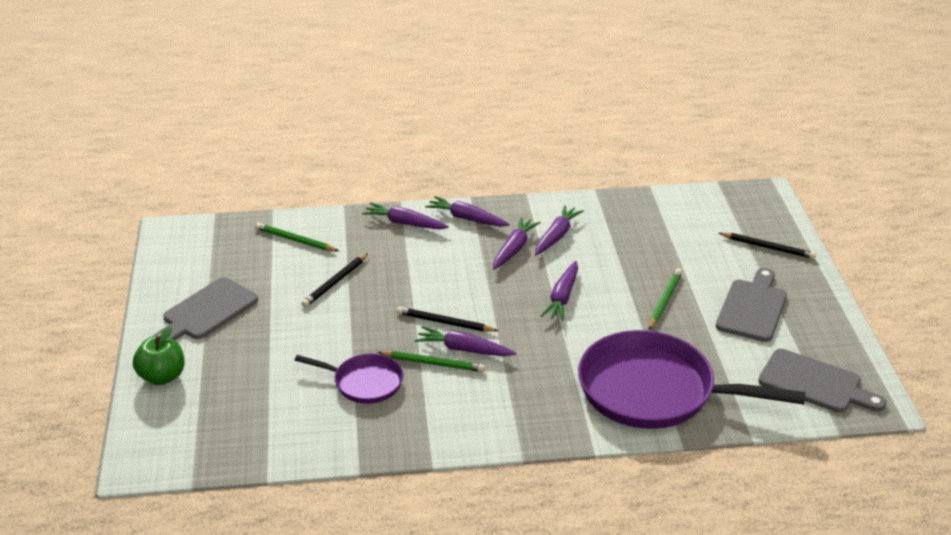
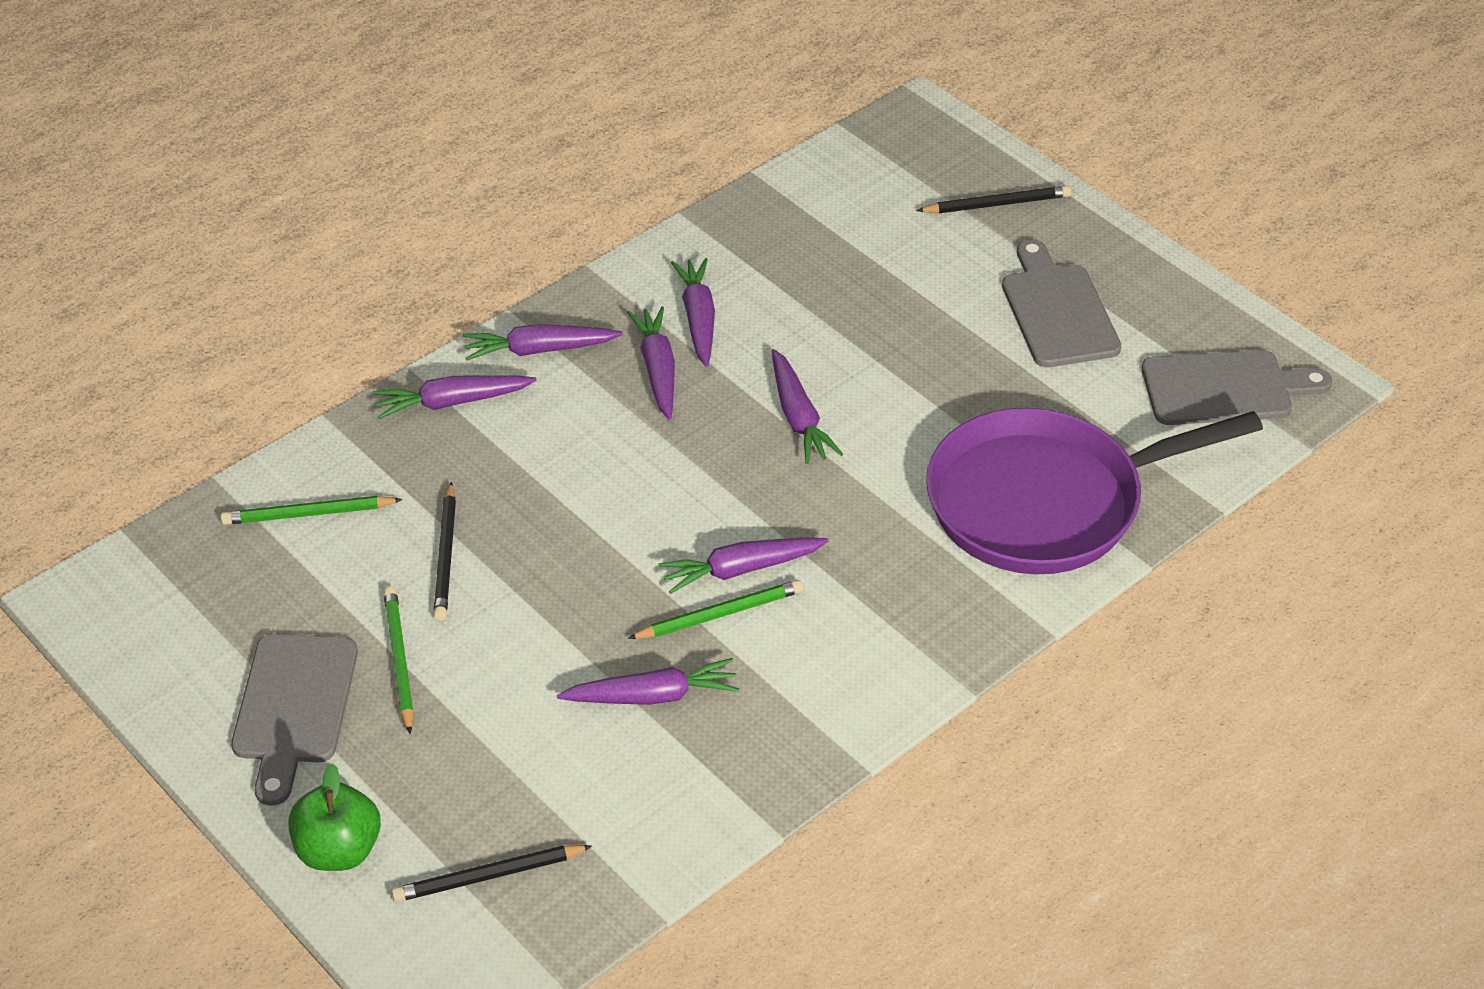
camera: 35 degrees left, 10 degrees up
(364, 382) = (653, 696): purple pan -> purple carrot
(445, 322) = (674, 540): black pencil -> black pencil (489, 876)
(664, 301) = (938, 355): green pencil -> green pencil (399, 661)

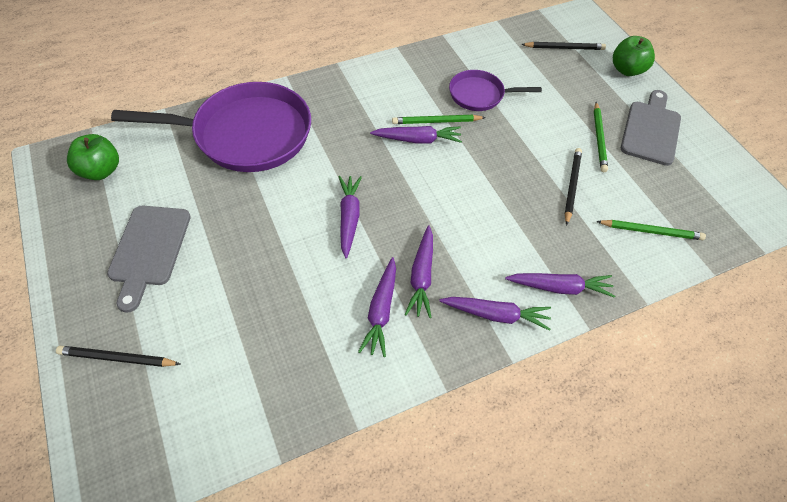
camera: 165 degrees left, 10 degrees up
(653, 696) = (479, 95): purple carrot -> purple pan
(1224, 388) = (101, 171): grey cutting board -> green apple

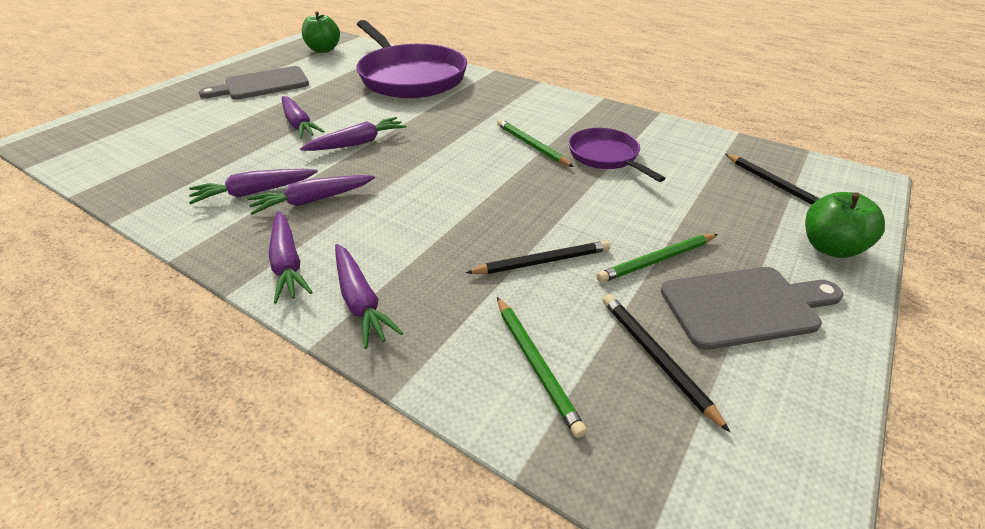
camera: 60 degrees right, 15 degrees down
(117, 358) = (156, 107): black pencil -> black pencil (656, 358)
(418, 140) = (494, 144): purple carrot -> purple carrot (299, 124)

